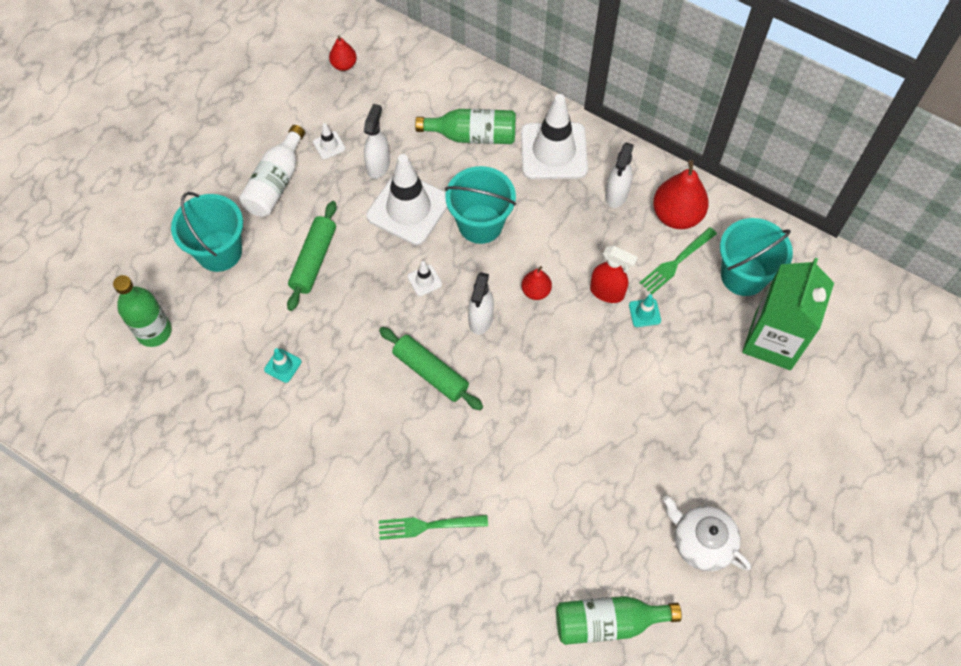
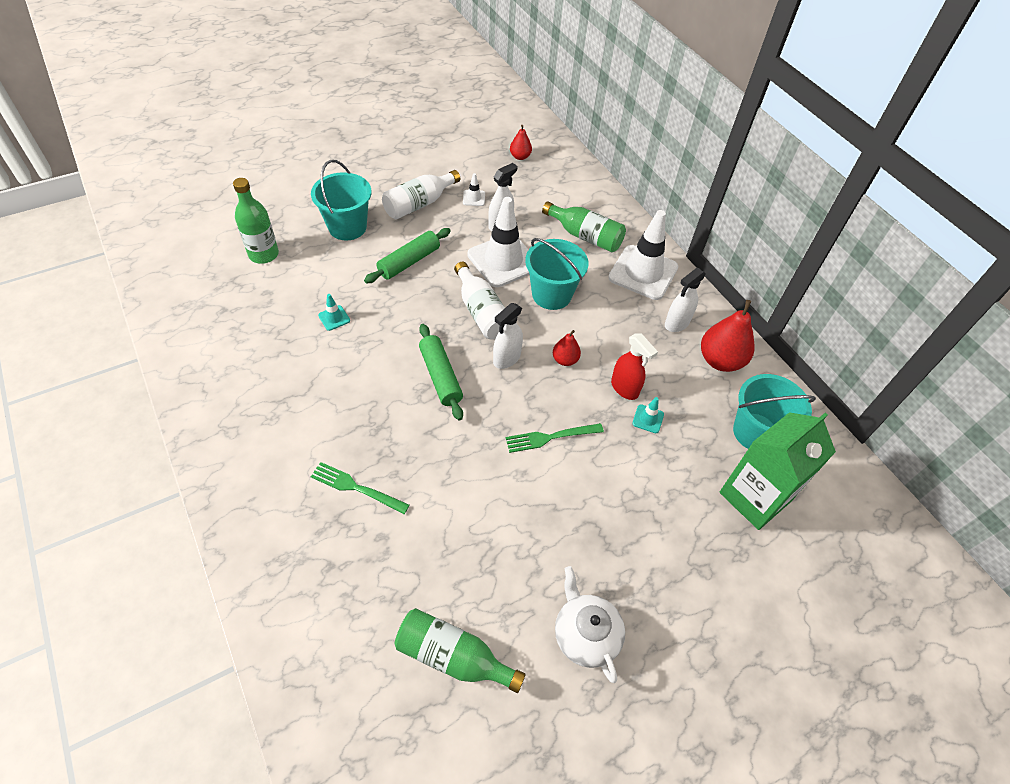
camera: 25 degrees right, 10 degrees down
(424, 280) = (481, 312): white traffic cone -> white bottle
(676, 262) = (699, 394): green fork -> green fork (550, 437)

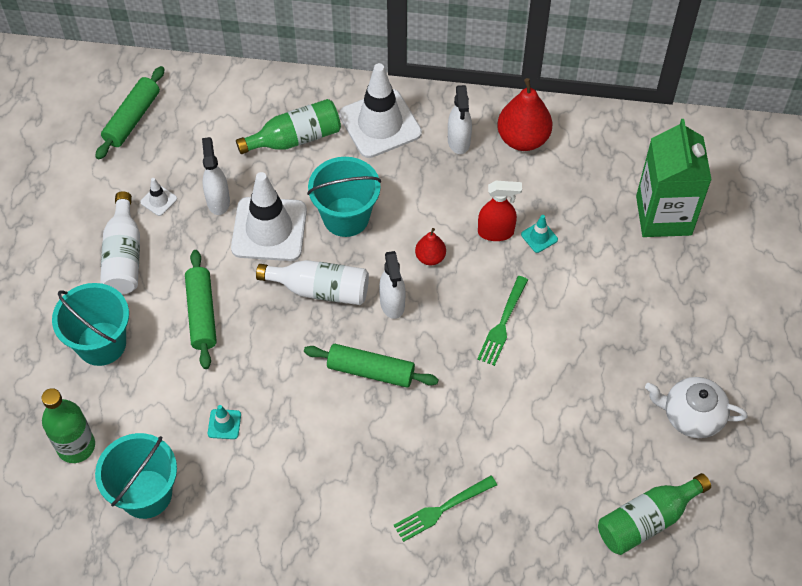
camera: 50 degrees left, 5 degrees up
(520, 156) = (132, 119): red pear -> green rolling pin
(755, 432) = (609, 169): turquoise bucket -> turquoise bucket (146, 494)

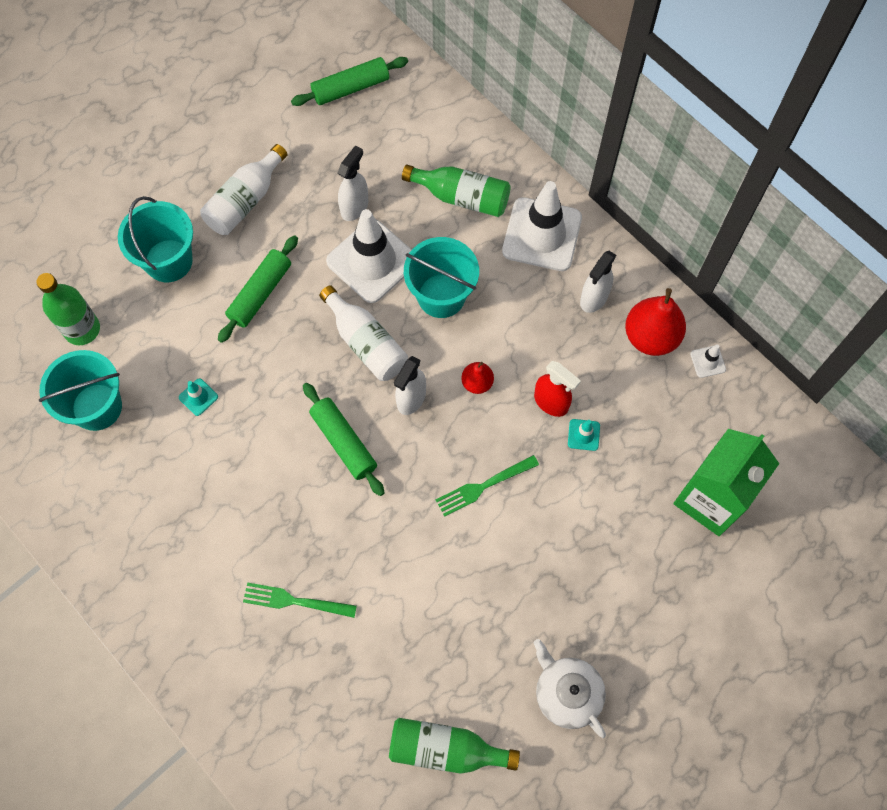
camera: 40 degrees right, 10 degrees up
(158, 200) = (310, 173): white traffic cone -> white traffic cone (708, 361)

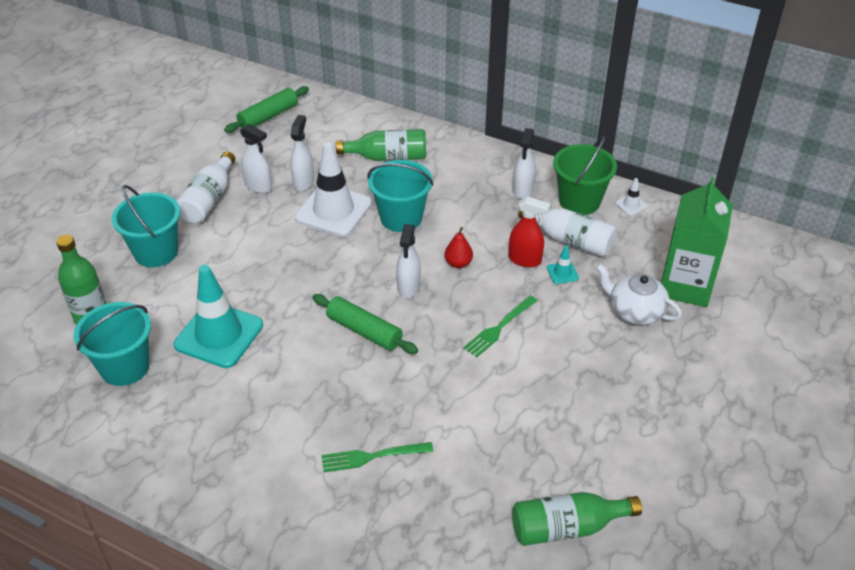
camera: 20 degrees left, 25 degrees down
(198, 397) = (219, 335): turquoise traffic cone -> turquoise traffic cone, size x2.45
(260, 293) = (246, 253): green rolling pin -> none
(304, 197) = (258, 186): none -> white spray bottle
(366, 343) = (353, 262): white bottle -> white bottle (570, 240)
(542, 234) = (462, 164): white traffic cone -> none
(567, 693) = (649, 450): white teapot -> white teapot (635, 311)
(651, 337) = (579, 201): red pear -> green bucket

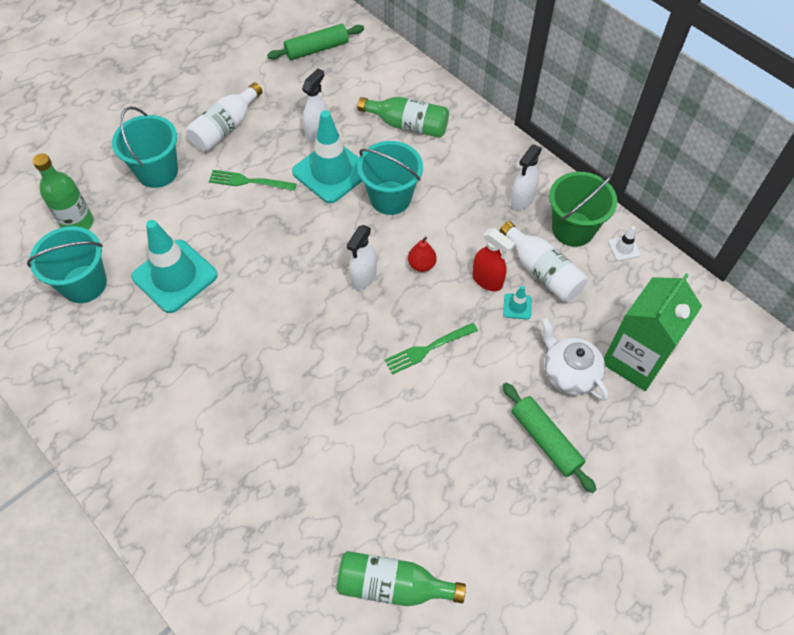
camera: 20 degrees right, 15 degrees up
(258, 186) = (275, 125): white spray bottle -> none
(333, 211) = (331, 172): white traffic cone -> turquoise traffic cone
(364, 331) = (302, 312): green rolling pin -> green rolling pin (545, 440)
(372, 456) = (252, 448): green fork -> green fork (249, 181)

